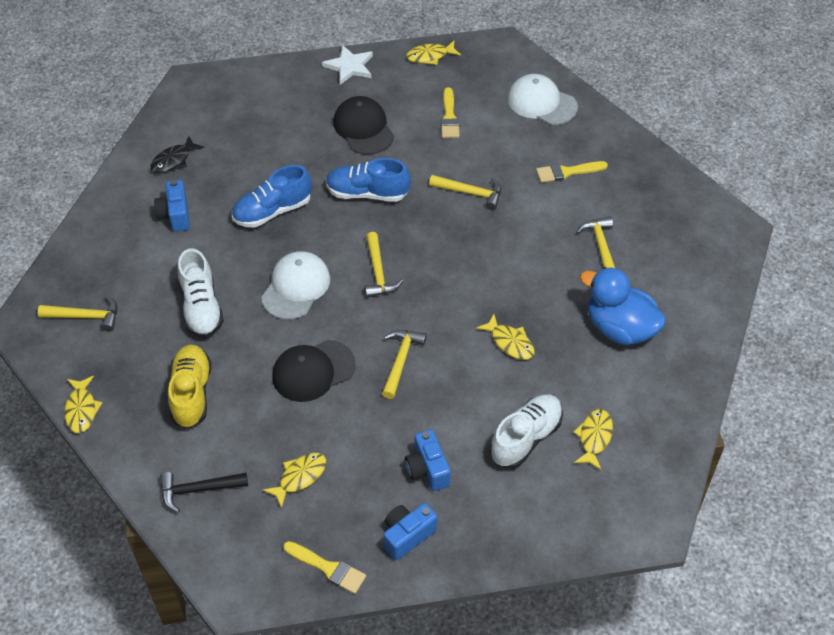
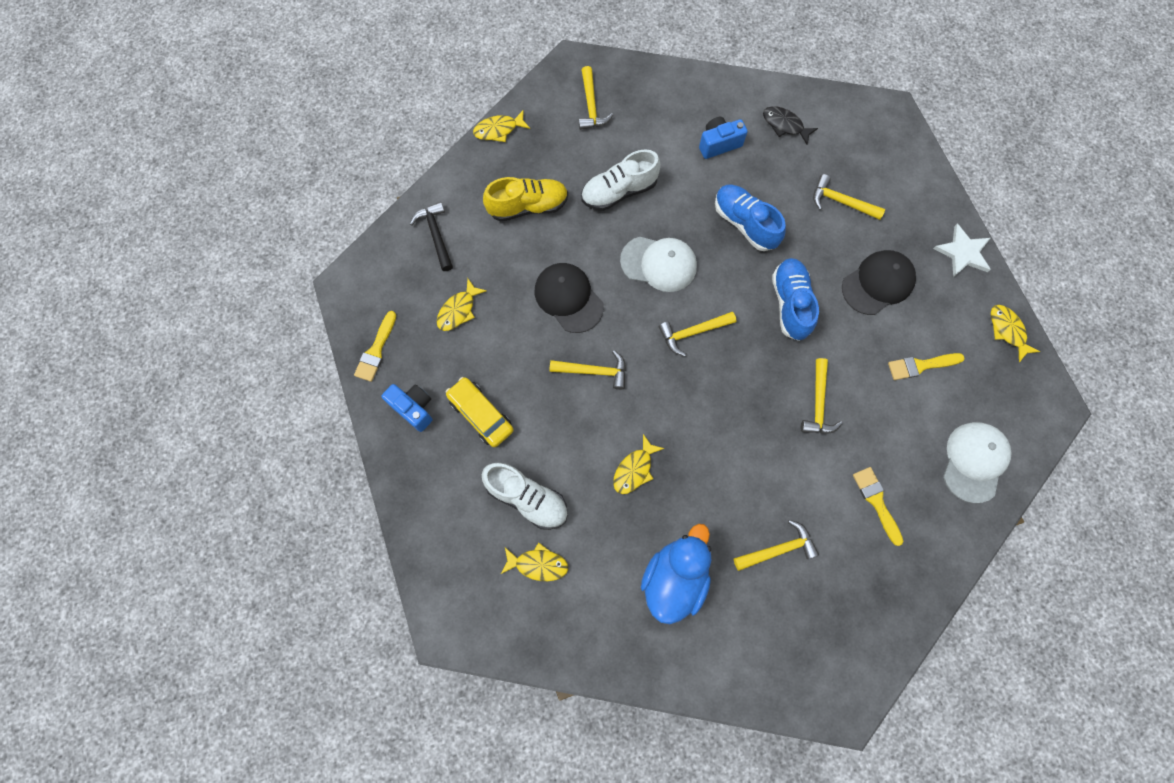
camera: 80 degrees right, 20 degrees up
(272, 136) = (841, 202): none -> yellow hammer
(300, 477) = (458, 310): yellow fish -> yellow fish turned 90 degrees clockwise
(427, 469) = (481, 414): blue camera -> yellow car

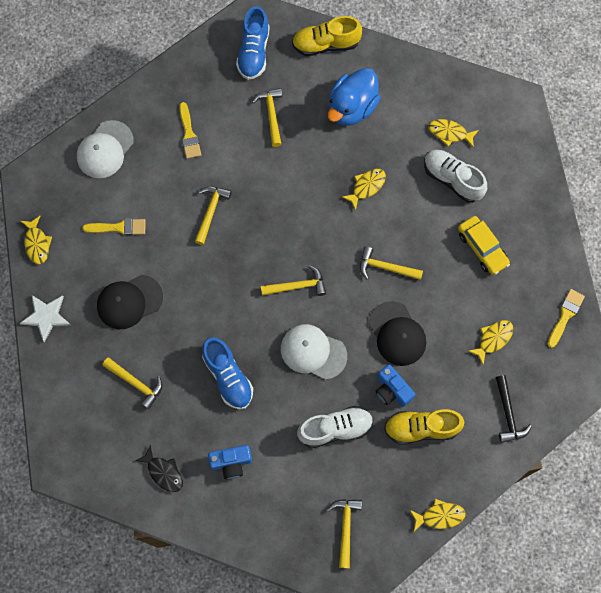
camera: 170 degrees left, 0 degrees up
(413, 408) = (536, 262): blue camera -> blue camera (392, 390)
(730, 674) = (326, 44): none -> yellow shoe
(778, 549) = (271, 115): yellow hammer -> yellow hammer turned 90 degrees clockwise
(790, 304) = (209, 297): blue shoe -> blue shoe (254, 52)

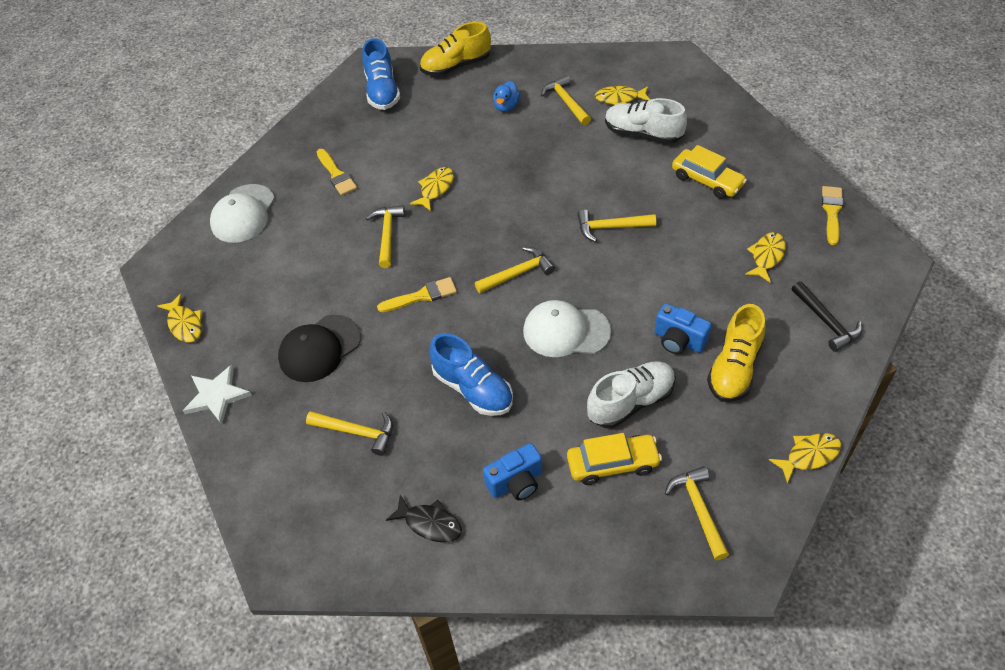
camera: 15 degrees left, 20 degrees down
(119, 227) = (282, 280): yellow brush -> yellow brush (422, 296)
(271, 115) = (422, 134): yellow hammer -> yellow hammer (566, 102)
(302, 473) = (612, 464): none -> yellow car
(351, 108) = (506, 106): blue duck -> blue duck, size x0.50
(366, 187) = (554, 164): yellow fish -> yellow fish (435, 189)
(397, 334) = (655, 284): black cap -> none
(421, 428) = (734, 368): yellow shoe -> yellow shoe turned 45 degrees counterclockwise

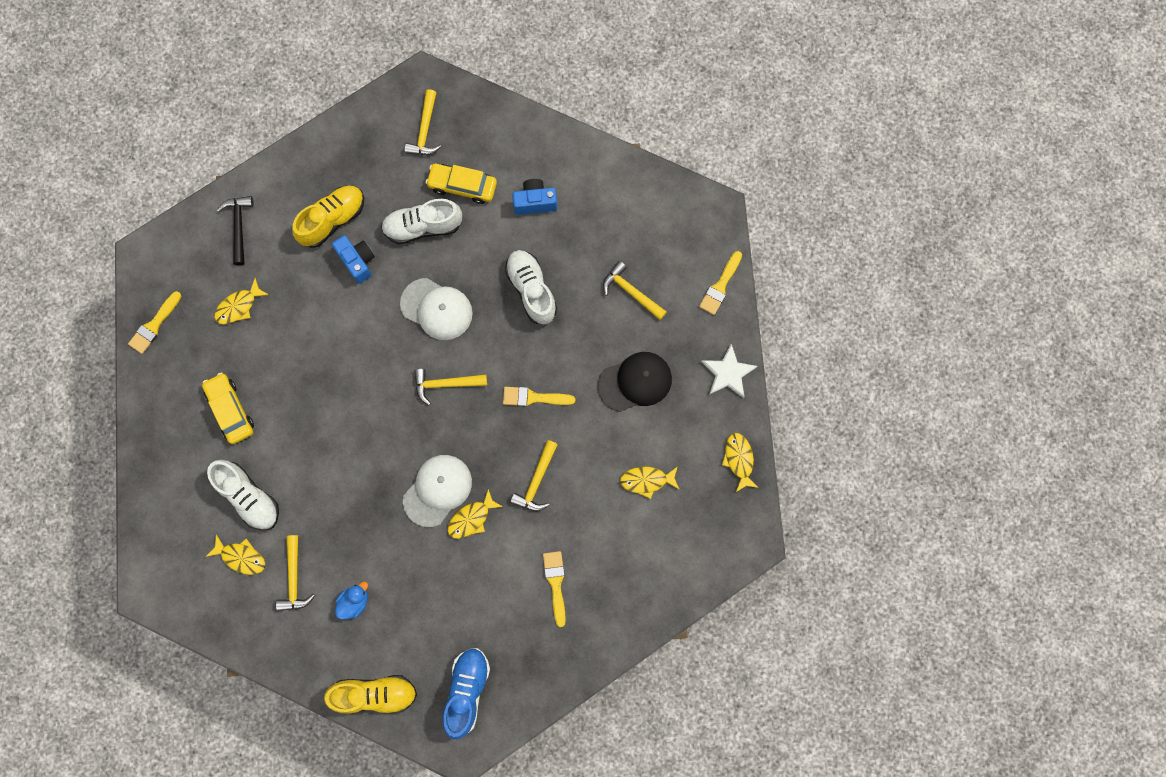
camera: 160 degrees left, 25 degrees up
(243, 214) = (658, 572): white cap -> white cap (437, 490)
(250, 481) = (720, 286): none -> yellow brush
(429, 523) = (606, 198): black fish -> none
(473, 389) = (531, 290): blue shoe -> white shoe
(610, 227) = (344, 397): yellow hammer -> none
(809, 456) = (328, 133): yellow fish -> yellow fish (647, 480)

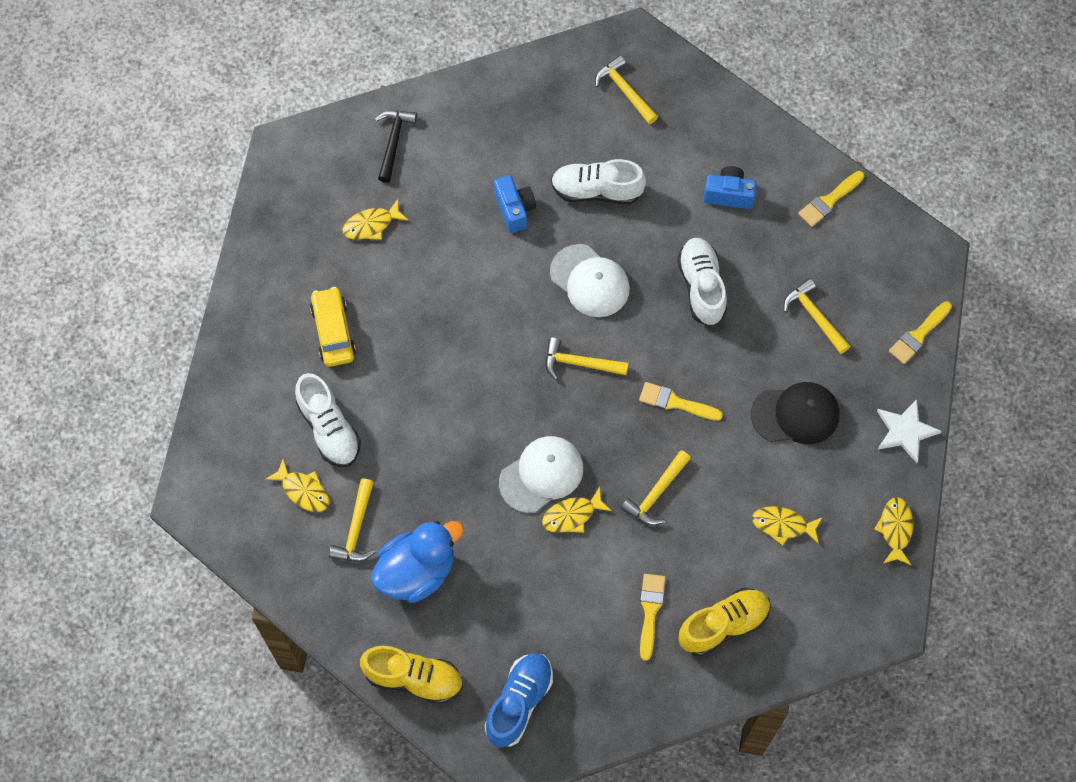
camera: 15 degrees right, 10 degrees down
(154, 325) = (274, 222): yellow brush -> yellow brush (829, 201)
(332, 220) = (498, 160): yellow shoe -> yellow shoe (723, 625)
(354, 601) = (417, 571): blue duck -> blue duck, size x2.00
(425, 130) = (624, 91): yellow hammer -> yellow hammer turned 120 degrees clockwise
(462, 186) = (651, 158): yellow car -> none

